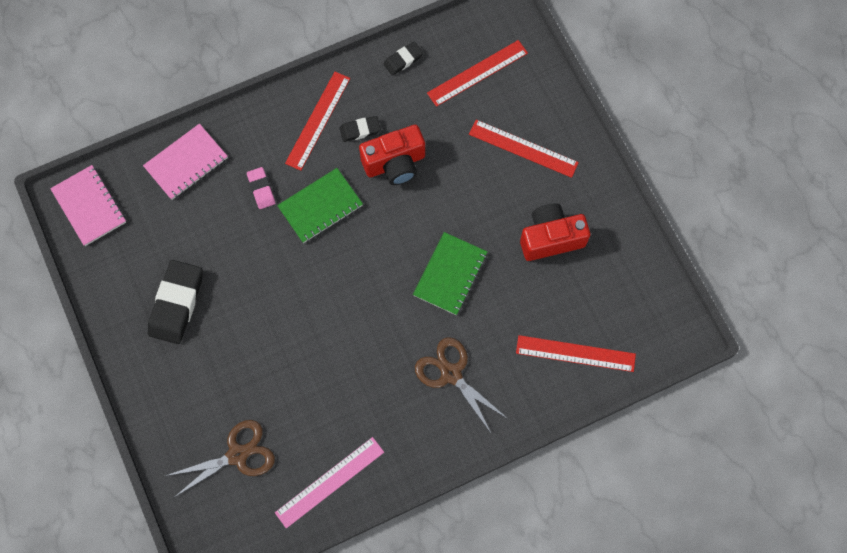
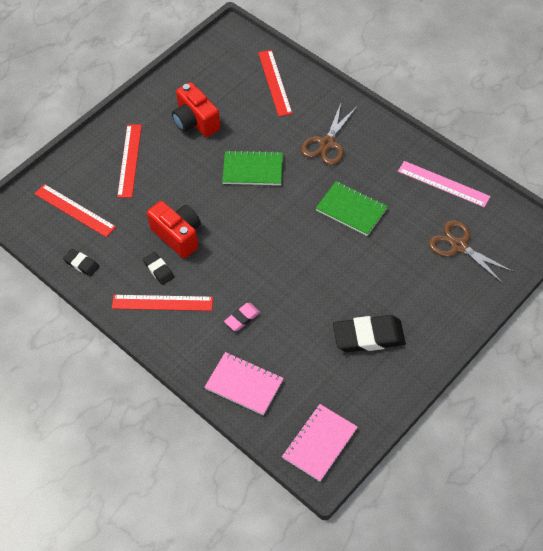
camera: 110 degrees left, 15 degrees down
(320, 206) = (238, 271): green notebook -> green notebook (351, 210)

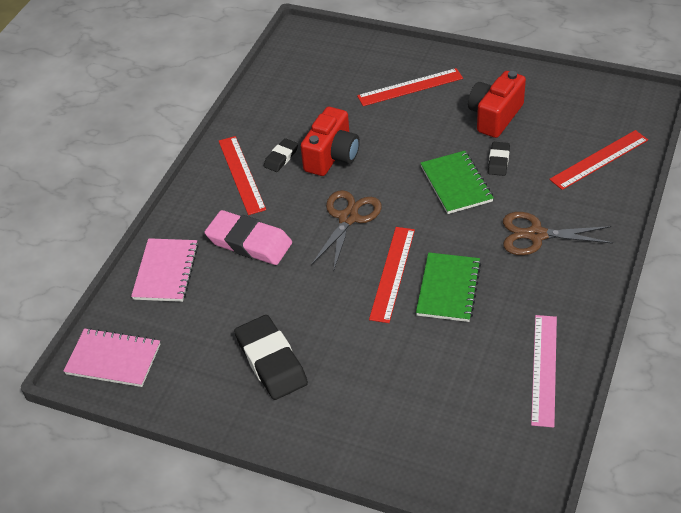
camera: 70 degrees right, 10 degrees down
(74, 210) = (324, 73): red ruler -> red ruler (392, 273)
(81, 264) = (262, 102): black eraser -> black eraser (498, 161)
(242, 318) = (249, 242): pink eraser -> pink eraser, size x1.91
(459, 246) = (451, 414): brown scissors -> brown scissors (348, 218)

